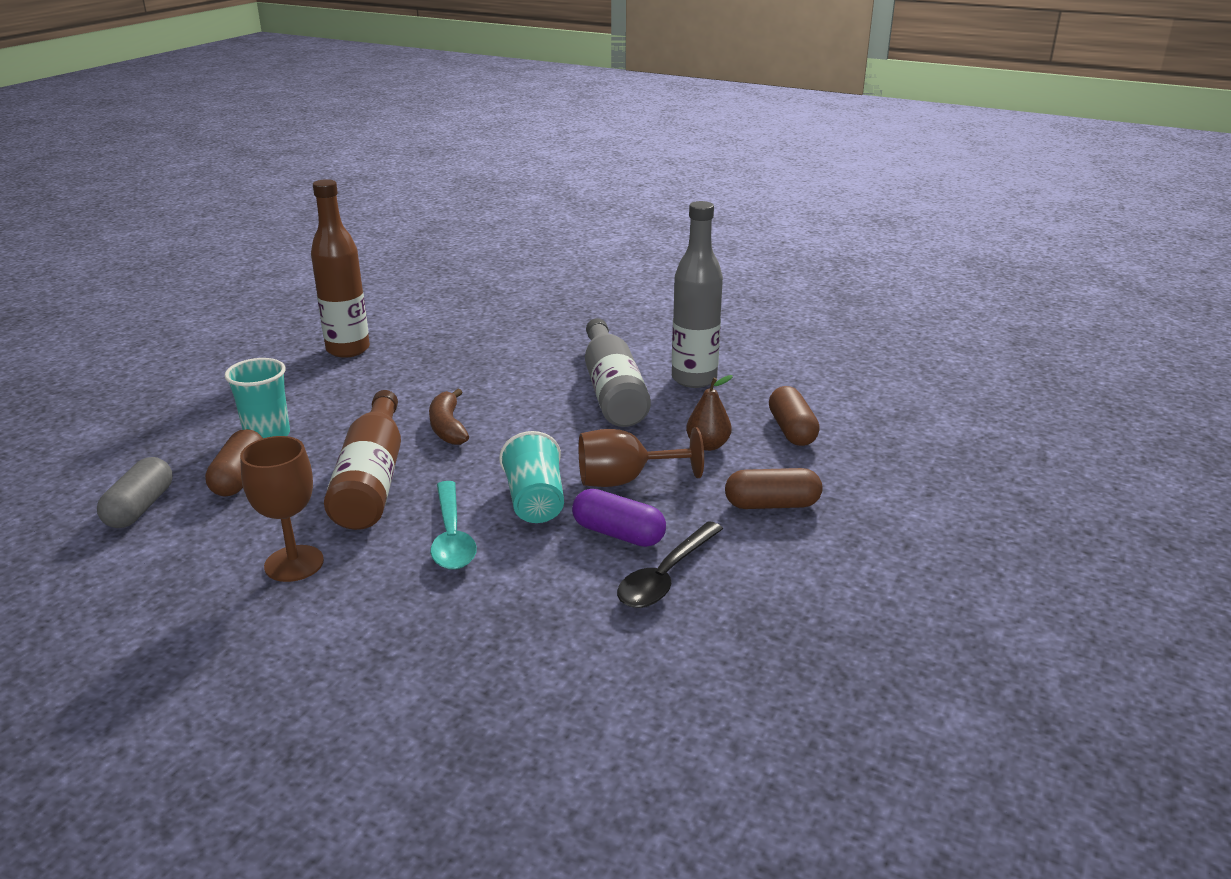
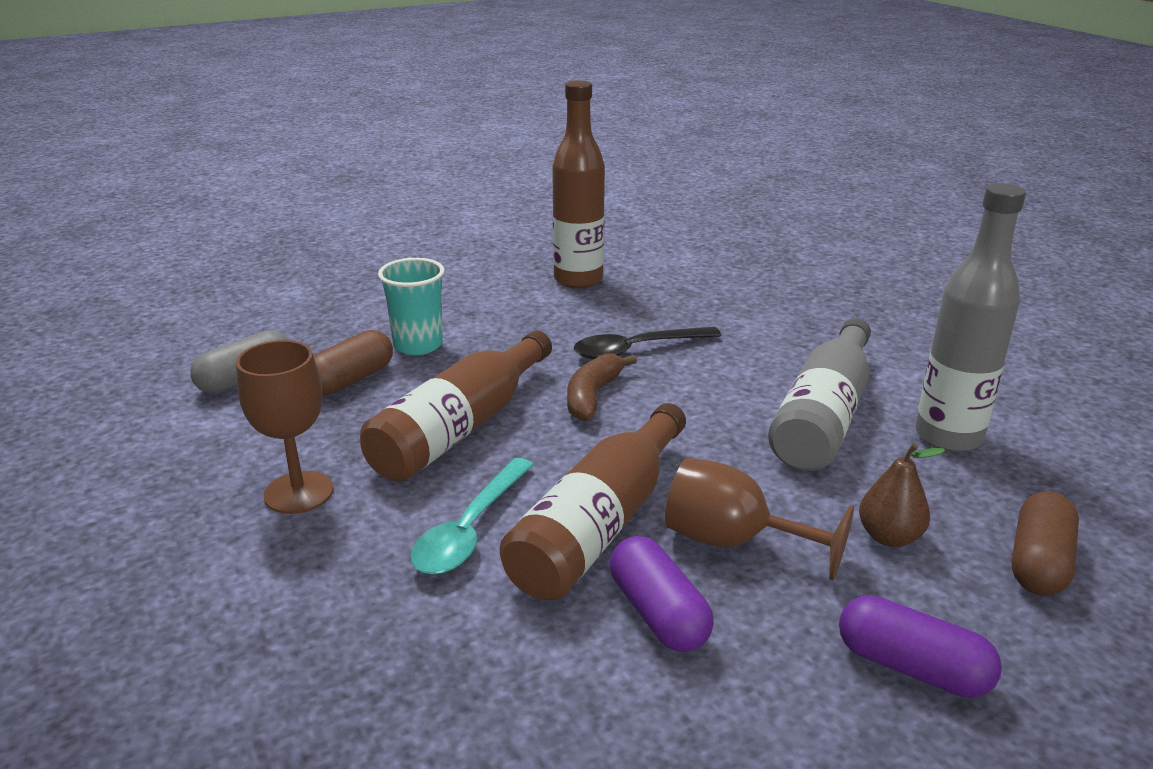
camera: 35 degrees right, 0 degrees up
(535, 501) = (600, 525): turquoise cup -> brown bottle
(665, 576) = (663, 707): black spoon -> black spoon (636, 350)
(772, 505) = (912, 667): brown capsule -> purple capsule

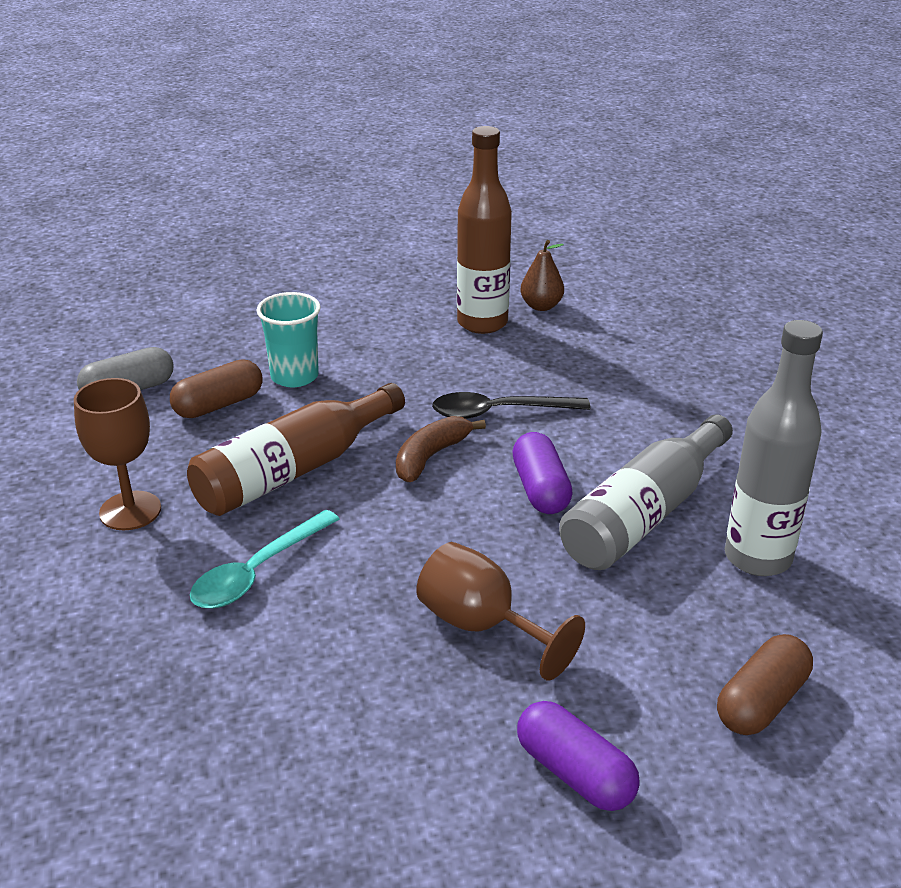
camera: 15 degrees right, 5 degrees up
(600, 525) = (371, 588): brown bottle -> none
(658, 613) = (380, 679): purple capsule -> purple capsule (540, 489)
(889, 537) = (631, 649): brown pear -> brown pear (541, 306)

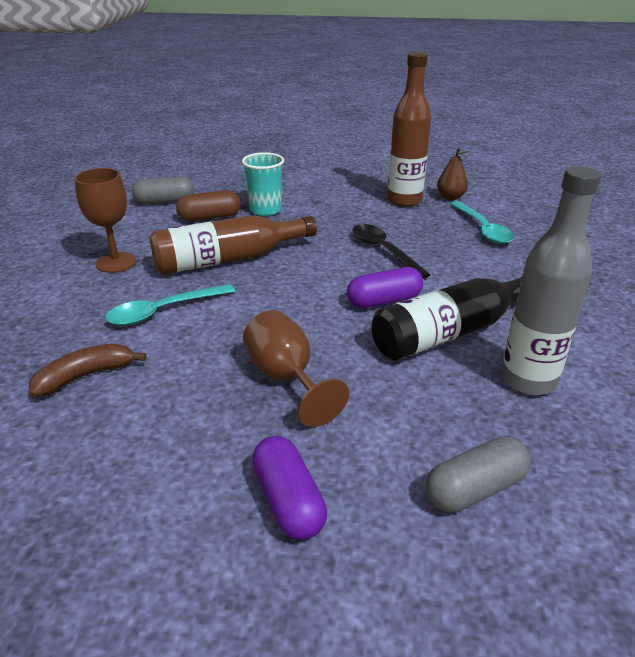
camera: 20 degrees right, 0 degrees up
(431, 457) = (321, 268): brown banana -> brown banana (85, 376)
(498, 412) = (383, 251): black spoon -> black spoon turned 45 degrees clockwise
(540, 489) = (384, 301): purple capsule -> purple capsule turned 60 degrees clockwise
(608, 352) = (482, 229): none -> turquoise spoon
(644, 514) = (452, 332): grey bottle -> black bottle
(761, 702) = (475, 489): brown capsule -> grey capsule

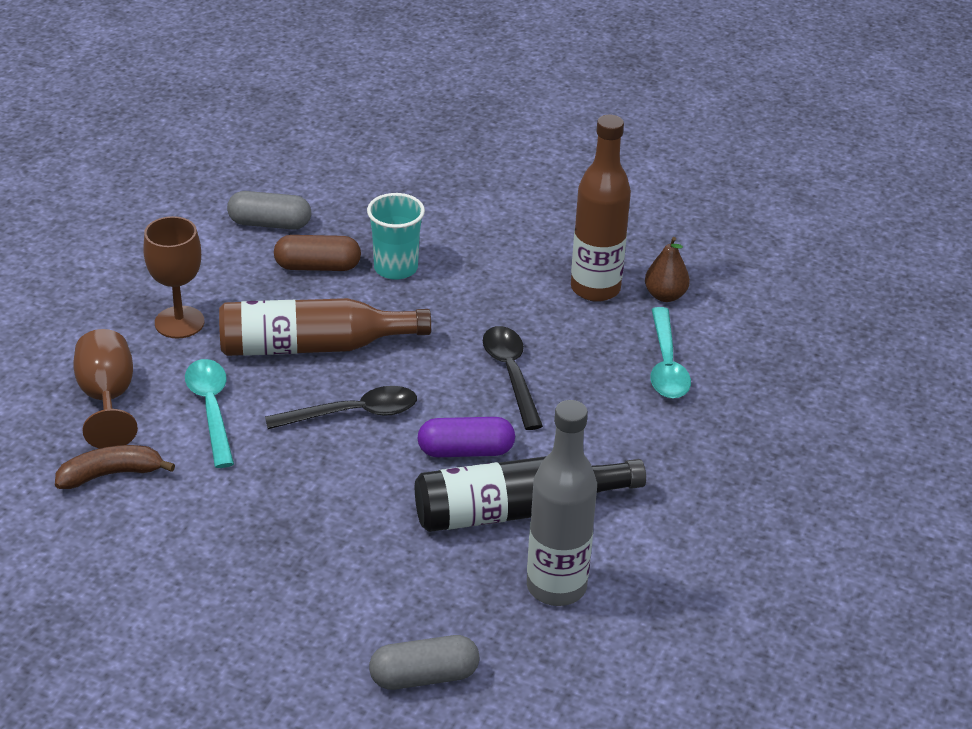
camera: 15 degrees right, 5 degrees up
(163, 311) = (211, 409): turquoise spoon -> turquoise spoon turned 90 degrees clockwise
(282, 293) = (353, 413): none -> black spoon
(286, 378) = (308, 524): brown goblet -> brown goblet (107, 399)
(288, 501) = (254, 644): purple capsule -> none

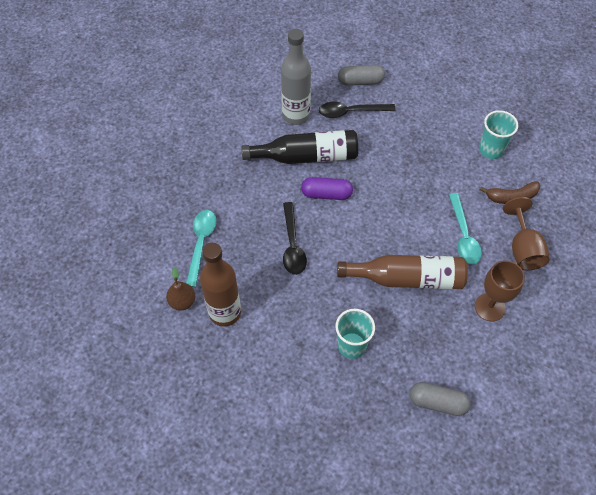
camera: 170 degrees left, 20 degrees up
(136, 555) = (491, 149): none -> turquoise cup
(317, 266) = (404, 352): brown capsule -> none
(353, 413) = (384, 225): black spoon -> black spoon (350, 112)

